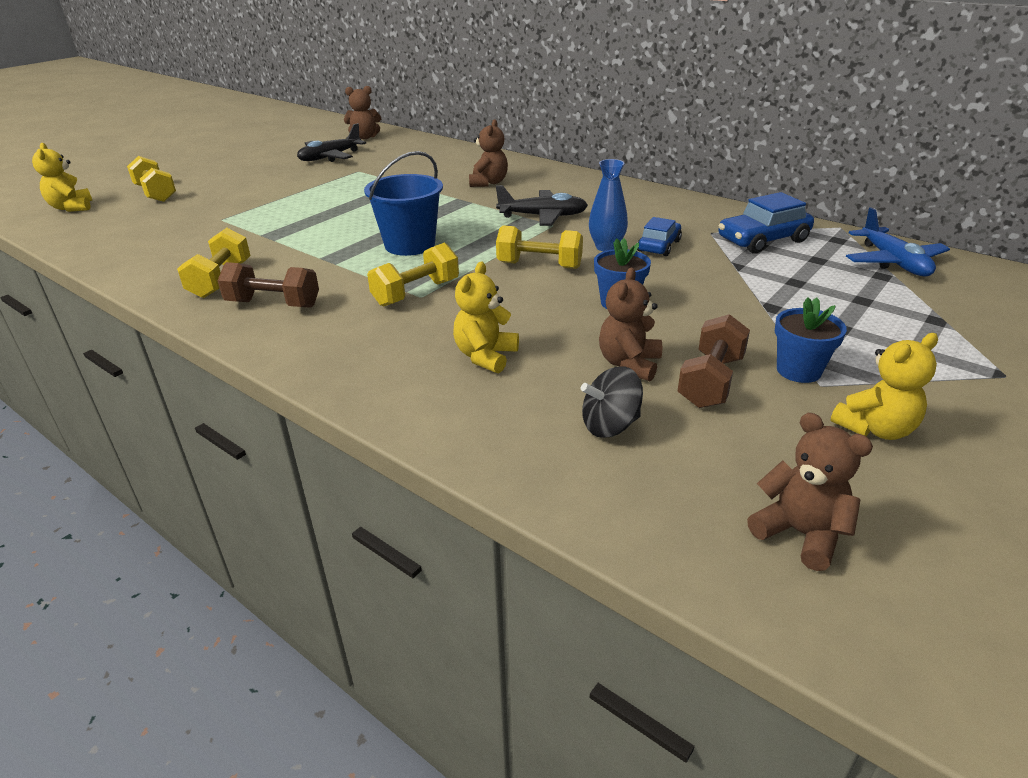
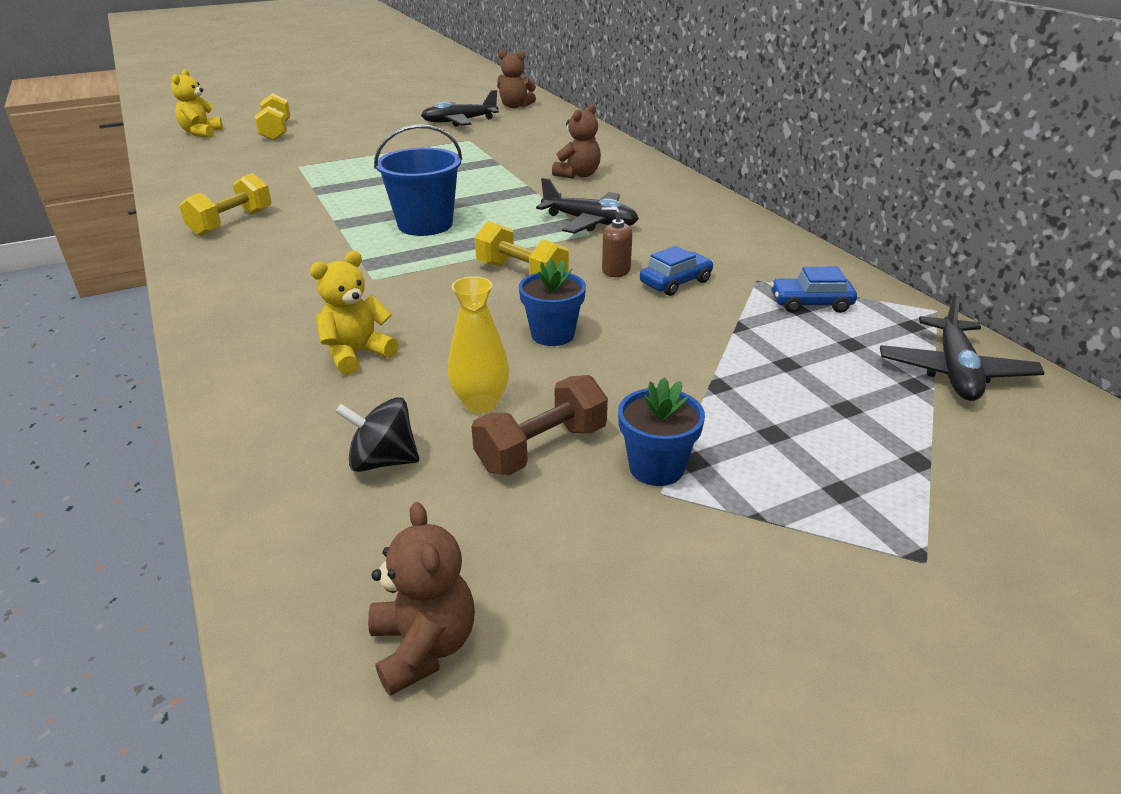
camera: 25 degrees right, 0 degrees up
(273, 304) = (245, 255): brown dumbbell -> none
(416, 293) = (373, 274): yellow dumbbell -> none
(606, 247) = (616, 270): blue vase -> brown soap dispenser
(629, 364) = (481, 403): brown teddy bear -> yellow vase
(763, 240) = (810, 304): blue car -> blue car, size x0.66
(875, 429) = (660, 565): yellow teddy bear -> none
(893, 262) = (954, 371): blue plane -> black plane

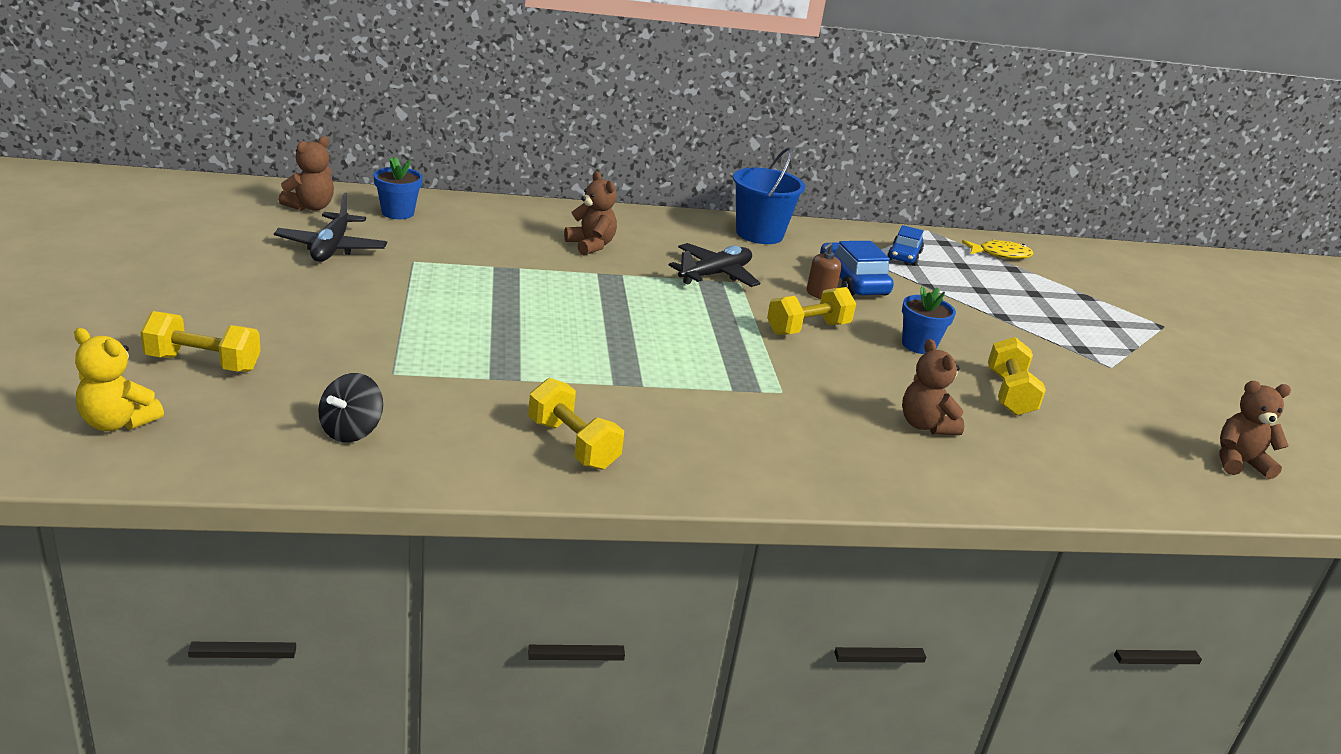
camera: 75 degrees left, 5 degrees down
(357, 354) = (925, 425): yellow teddy bear -> brown teddy bear
(383, 461) = (1075, 443): black spinning top -> black spinning top (351, 431)
(425, 224) = (666, 341): blue bucket -> blue bucket (759, 234)
(481, 403) = (1009, 394): yellow vase -> yellow dumbbell
(541, 448) = (1065, 388): brown dumbbell -> none
(656, 467) = (1088, 361): blue flower pot -> blue flower pot (398, 213)
(675, 282) = (852, 282): blue car -> blue car, size x1.52
(954, 371) = (1000, 254): black plane -> yellow fish

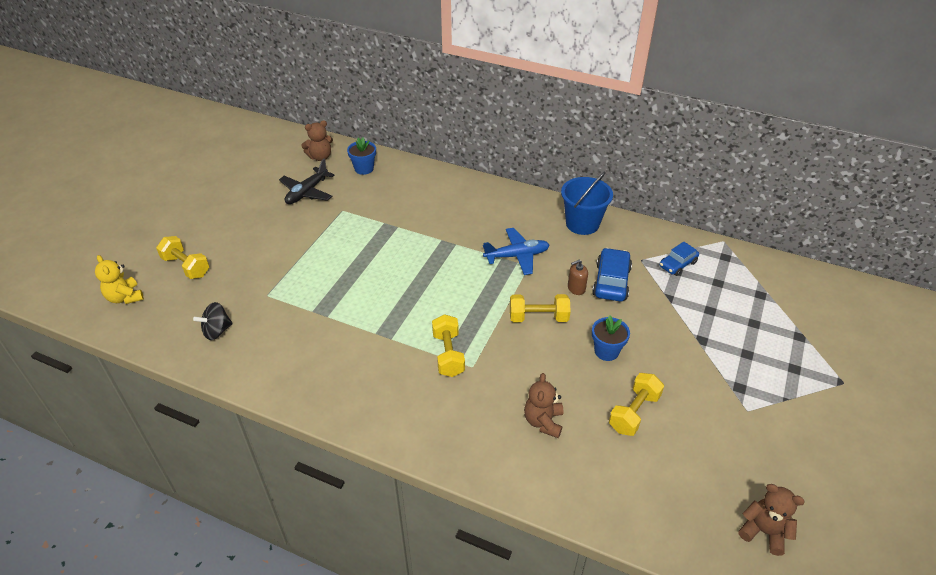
camera: 35 degrees right, 15 degrees up
(572, 444) = (315, 372): yellow dumbbell -> yellow dumbbell (448, 354)
(591, 245) = (457, 215): brown teddy bear -> none
(715, 275) = (517, 256): black plane -> blue plane
(1000, 254) = (764, 278): yellow fish -> none

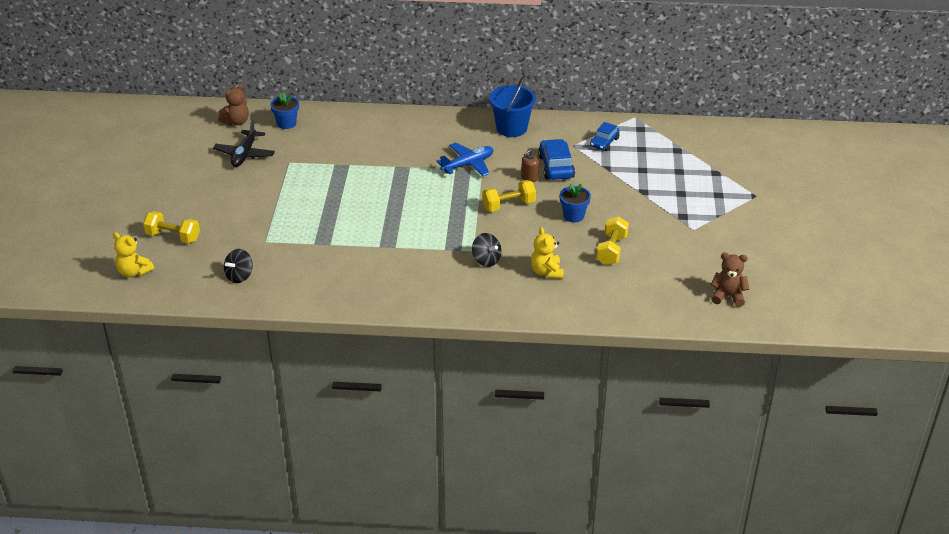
camera: 20 degrees left, 5 degrees down
(448, 354) = (449, 247): yellow dumbbell -> none
(481, 384) = (486, 260): none -> black spinning top
(543, 421) = (546, 272): brown teddy bear -> yellow teddy bear

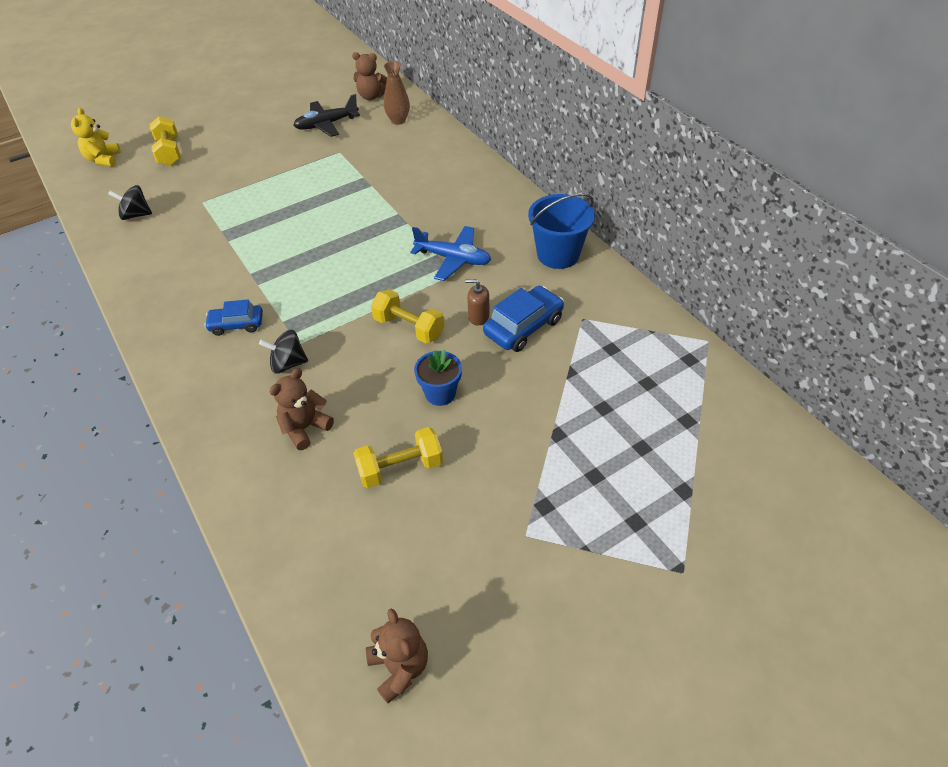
camera: 55 degrees right, 10 degrees up
(286, 123) = (398, 120): blue flower pot -> brown vase
(486, 260) = (288, 364): black spinning top -> black spinning top turned 75 degrees clockwise
(546, 272) = (305, 428): yellow teddy bear -> brown teddy bear
(604, 142) = (620, 342): blue car -> blue car (236, 324)

